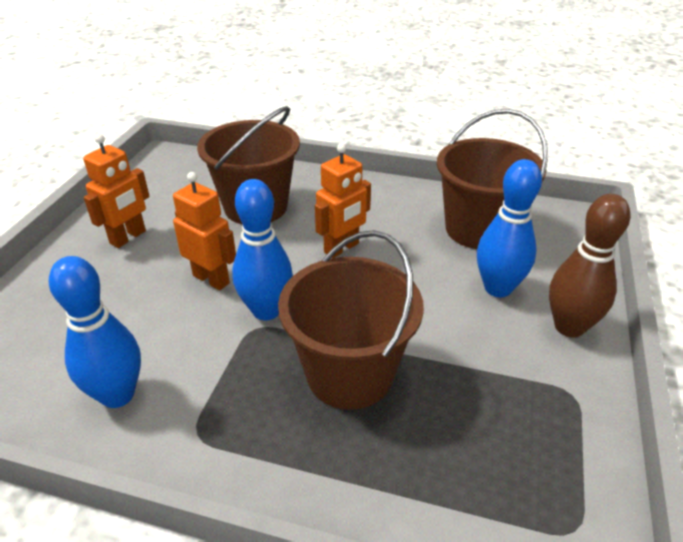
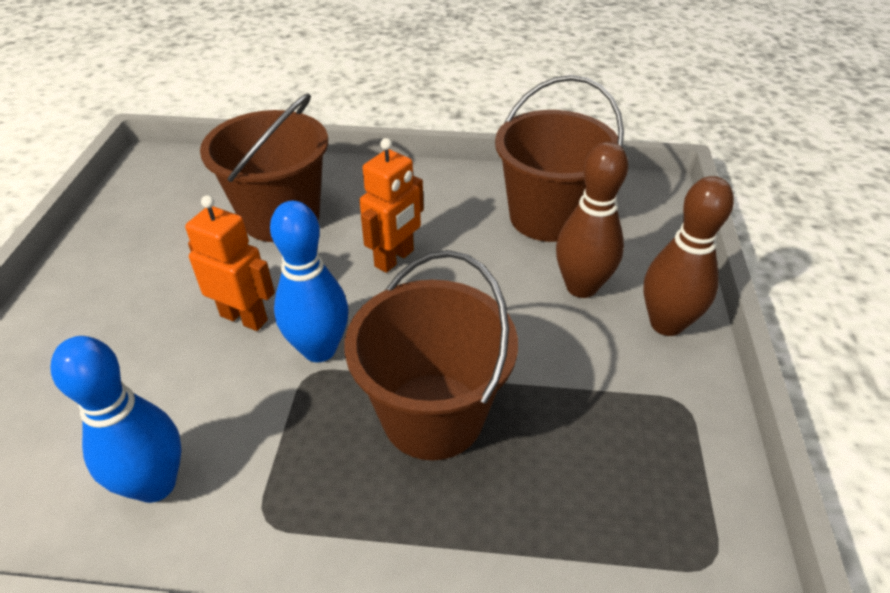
camera: 10 degrees left, 5 degrees up
(128, 237) = (128, 275): orange robot -> none
(498, 288) = (581, 287): blue bowling pin -> brown bowling pin

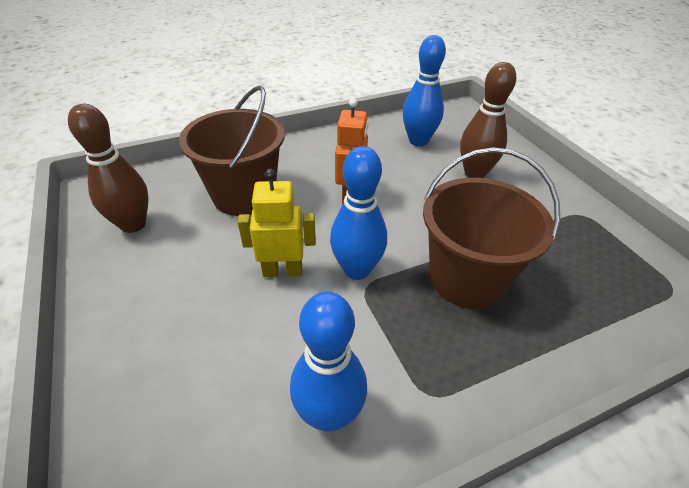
camera: 30 degrees left, 0 degrees up
(244, 317) = (282, 271): orange robot -> yellow robot
(547, 217) = (418, 141): brown bucket -> blue bowling pin
(666, 324) = (535, 177): brown bowling pin -> brown bowling pin (133, 224)

